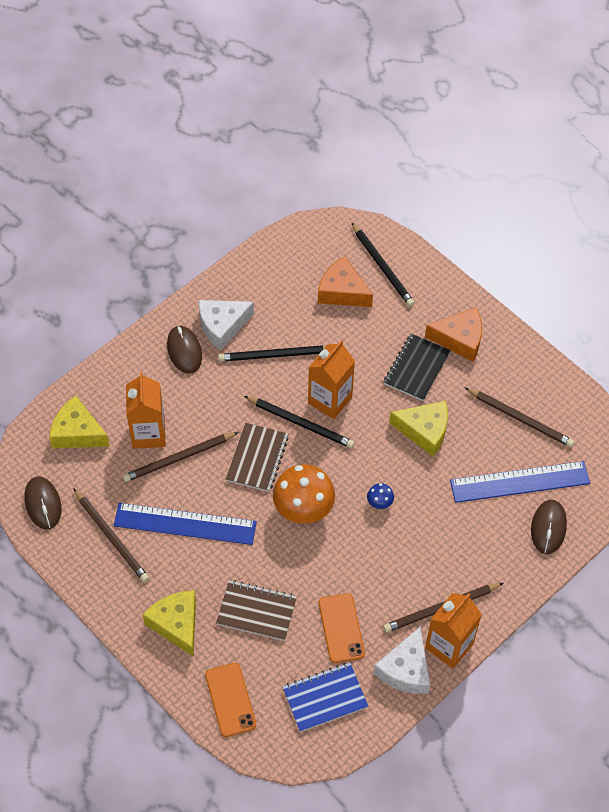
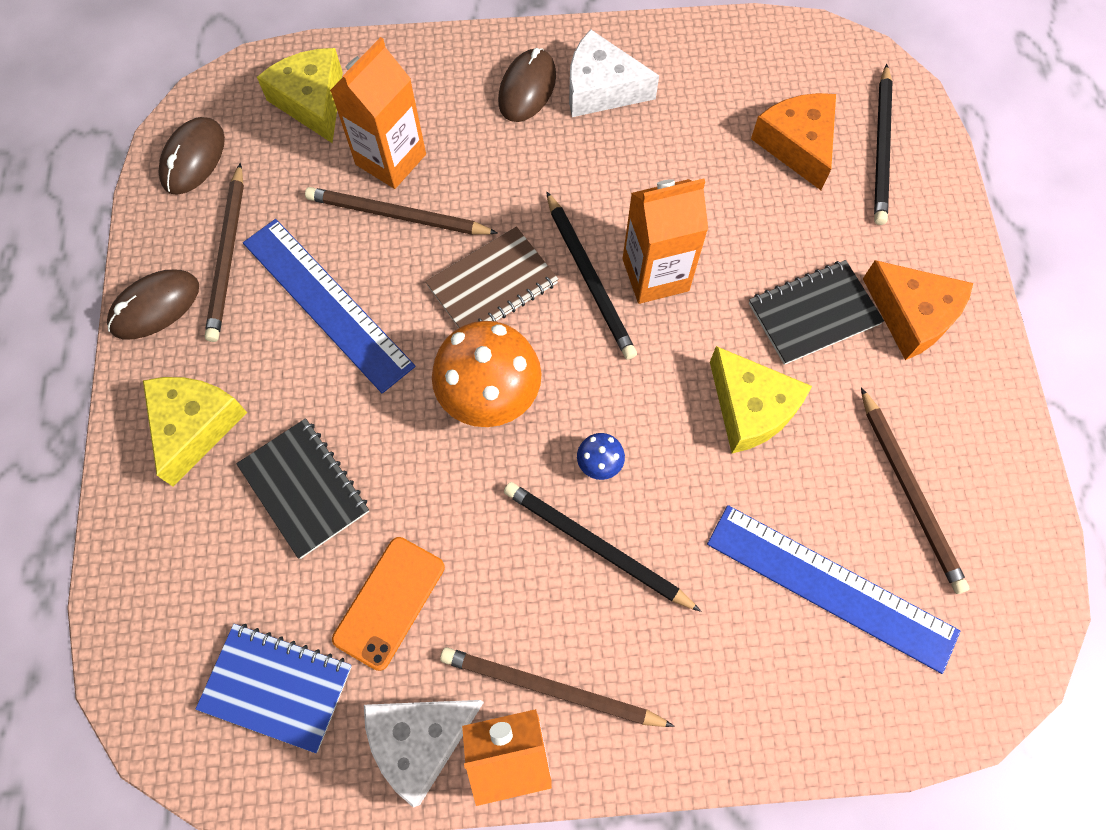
camera: 40 degrees right, 10 degrees up
(230, 700) = (160, 584): orange phone -> none
(256, 611) = (304, 488): brown notebook -> black notebook
(275, 355) = (635, 168): black pencil -> black pencil (595, 546)
(548, 528) = (817, 692): brown mouse -> brown mouse (155, 306)

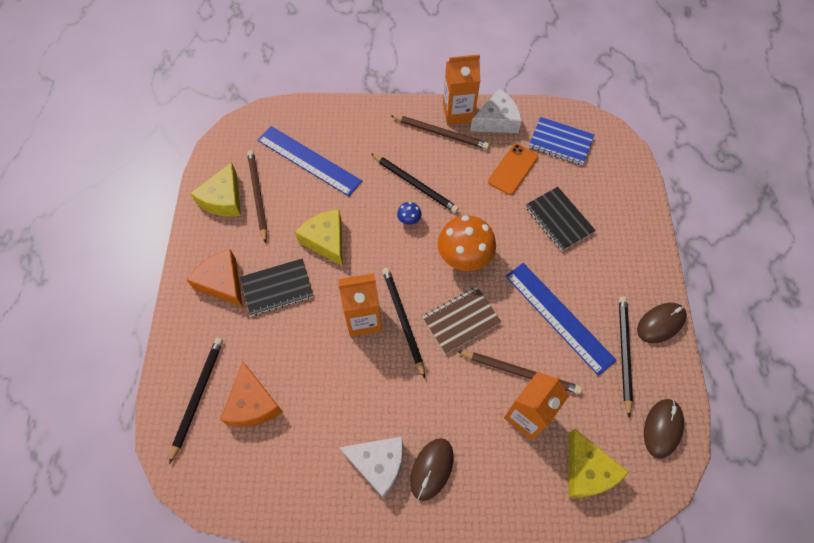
camera: 175 degrees left, 5 degrees down
(194, 426) = (621, 254): yellow cheese -> yellow cheese (223, 199)
(228, 256) = (624, 353): brown pencil -> black pencil

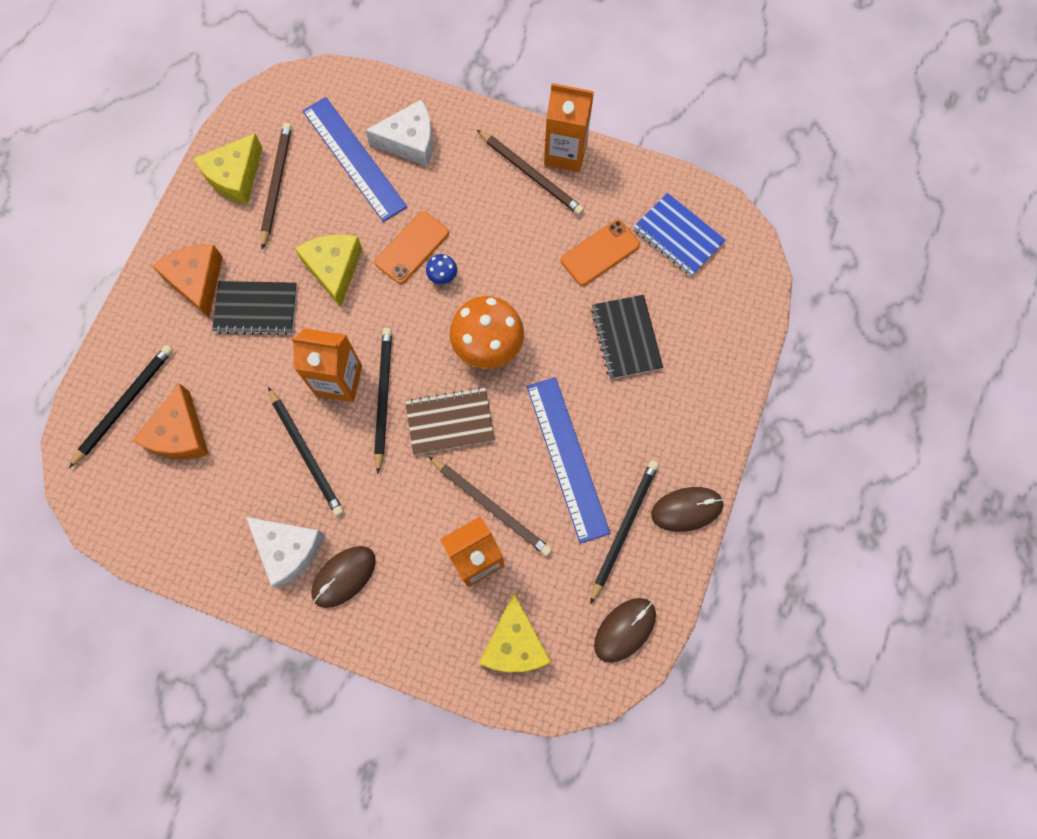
camera: 20 degrees right, 10 degrees up
(378, 207) = (412, 247): none -> orange phone
(415, 184) = (469, 232): black pencil -> black pencil (306, 453)
(497, 120) = (610, 179): white cheese -> white cheese (409, 141)

